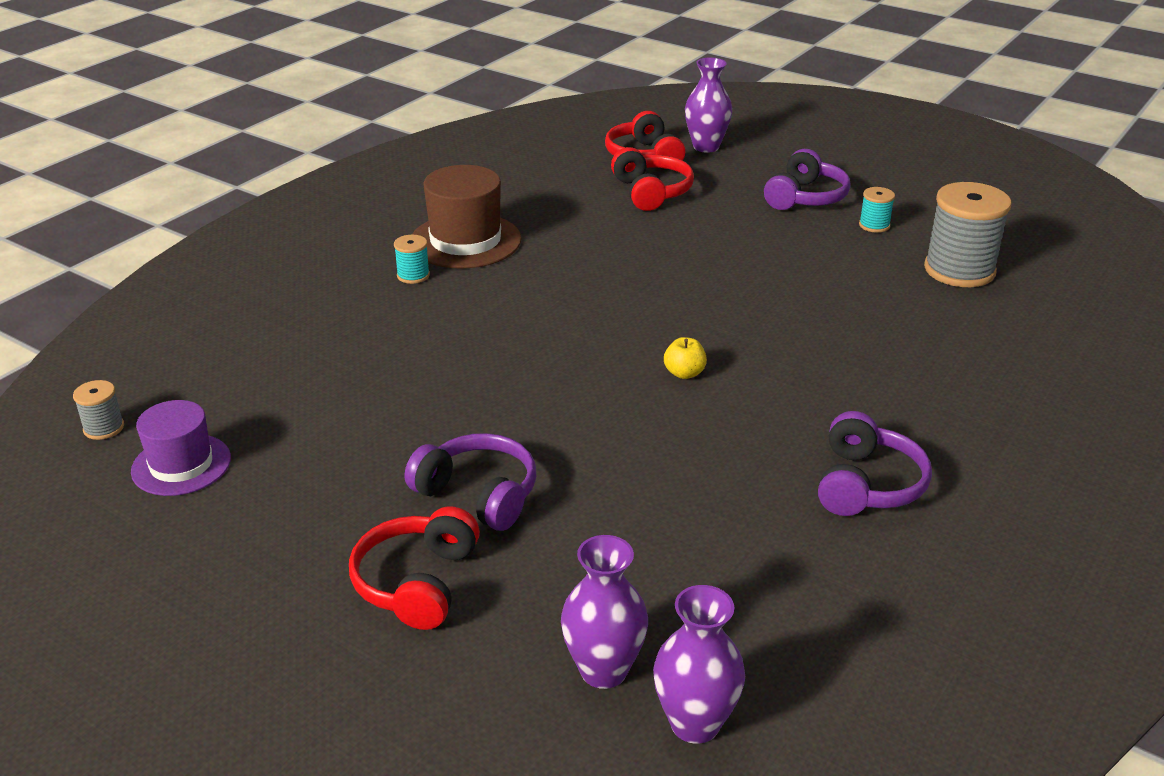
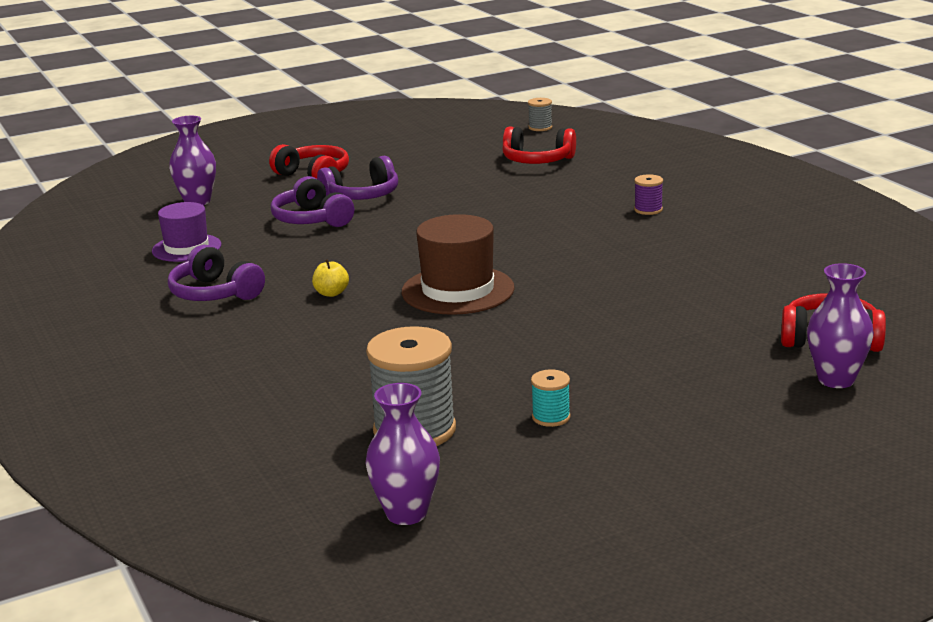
camera: 120 degrees right, 10 degrees down
(181, 465) = (482, 140): purple hat -> purple hat (186, 248)
(413, 275) = (648, 210): turquoise spool -> purple spool
(465, 241) = (692, 233): brown hat -> brown hat (458, 290)
(651, 192) = (730, 323): red headphones -> red headphones (537, 160)
(684, 373) = (406, 269): yellow apple -> yellow apple (331, 293)
(695, 723) = (139, 212): purple vase -> purple vase (406, 513)
(805, 197) = (651, 399): purple headphones -> purple headphones (312, 219)

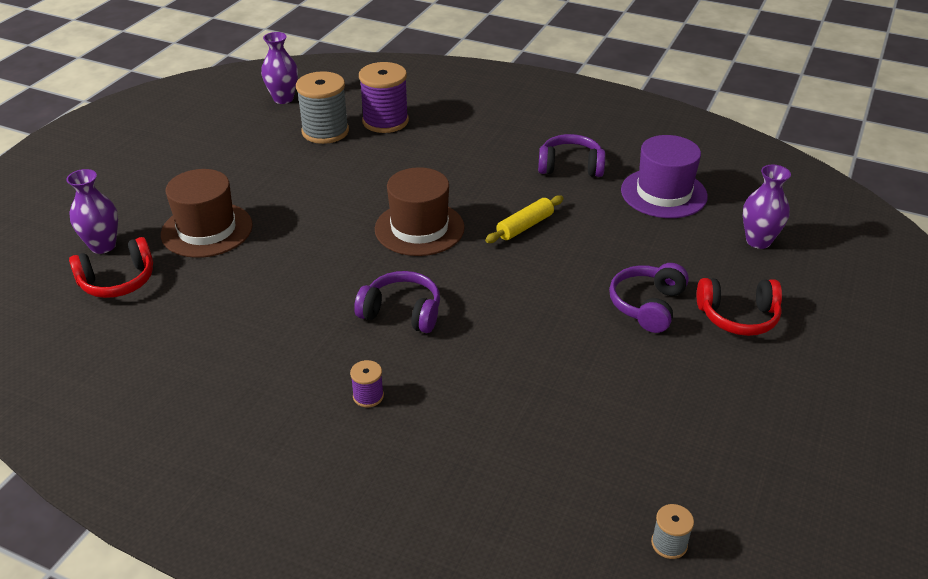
camera: 140 degrees right, 15 degrees up
(186, 248) = (663, 193): purple hat -> purple hat, size x1.50
(312, 219) = (634, 257): purple headphones -> purple headphones (402, 312)
(315, 415) = (385, 121): none -> purple spool
(331, 293) = (499, 194): yellow apple -> none
(357, 263) = (524, 226): none -> yellow rolling pin
(537, 160) = (573, 448): red headphones -> none
(551, 417) = (261, 162): turquoise spool -> none
(692, 358) = (207, 230): none -> brown hat

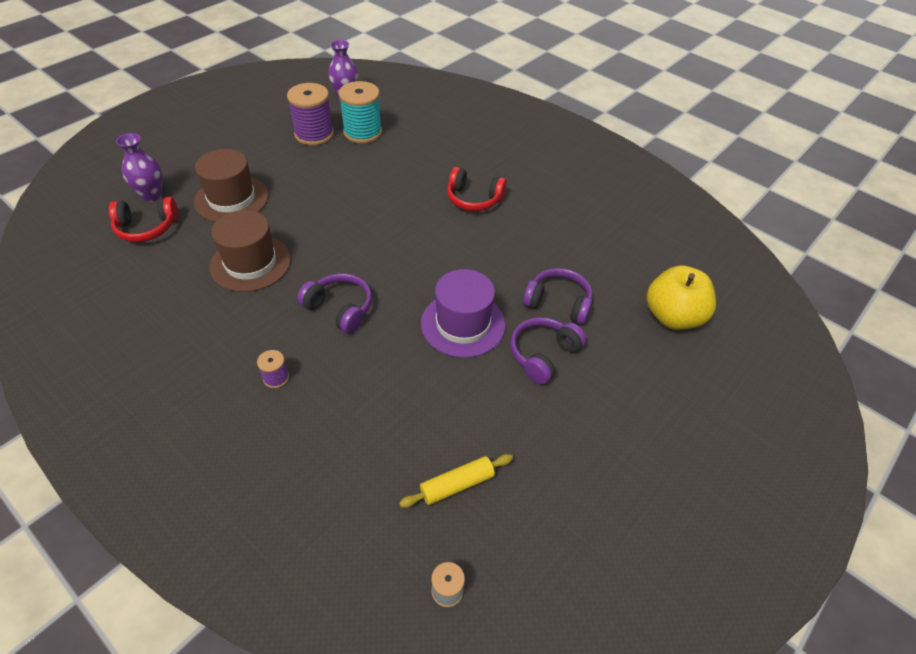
camera: 15 degrees right, 10 degrees up
(325, 131) = (362, 132): grey spool -> turquoise spool
(385, 121) = (414, 133): purple spool -> purple spool (314, 134)
(419, 228) = (392, 236): brown hat -> brown hat (250, 263)
(524, 226) = (477, 254): yellow rolling pin -> yellow rolling pin (457, 485)
(570, 167) = (543, 207): purple headphones -> purple headphones (558, 303)
(663, 193) = (611, 250): purple hat -> purple hat (463, 324)
(738, 316) = (617, 386): red headphones -> red headphones (474, 199)
(758, 241) = (673, 317): purple vase -> yellow apple

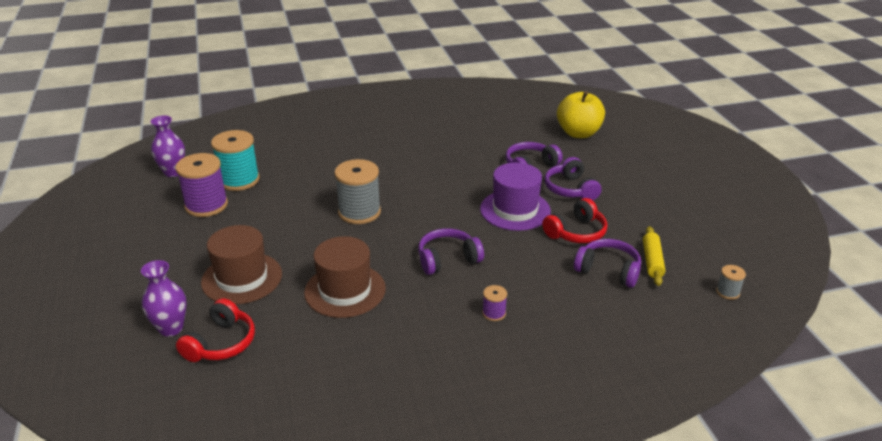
camera: 55 degrees left, 15 degrees down
(371, 219) = (359, 212): none -> grey spool
(409, 447) = (608, 270): none -> purple headphones
(474, 199) = (389, 159): red headphones -> red headphones (576, 232)

